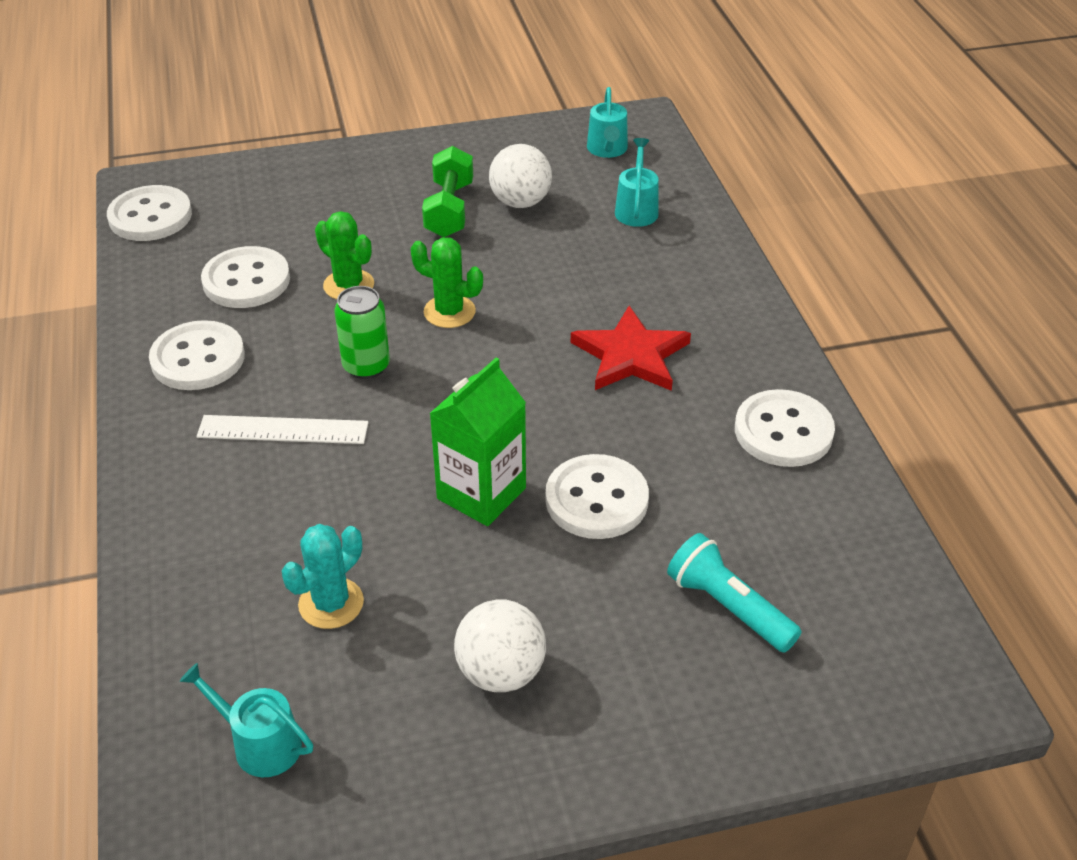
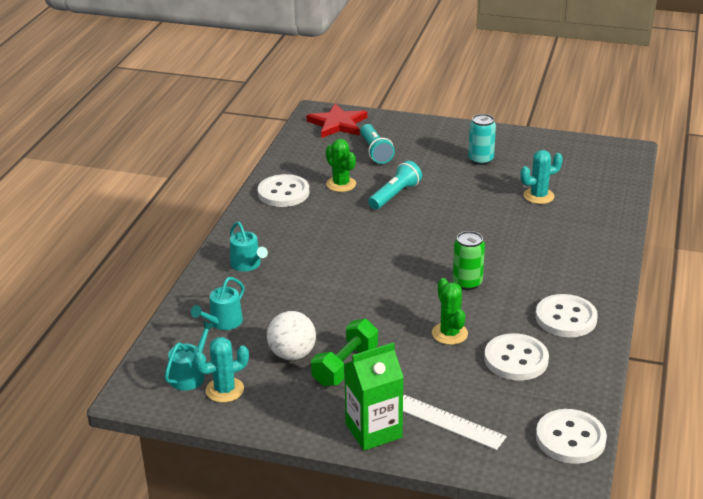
camera: 150 degrees left, 10 degrees down
(260, 744) = (586, 167): turquoise watering can -> turquoise watering can (247, 265)
(283, 430) = (530, 266): white ruler -> white ruler (449, 422)
(449, 312) = (398, 297): green cactus -> green cactus (341, 184)
(481, 493) = (446, 212): green carton -> green carton (373, 431)
(501, 672) = (480, 160): white ball -> turquoise can
(556, 149) = (225, 390): none -> turquoise cactus
(596, 500) = (395, 195): white button -> turquoise flashlight
(631, 355) = (319, 243): red star -> red star (337, 124)

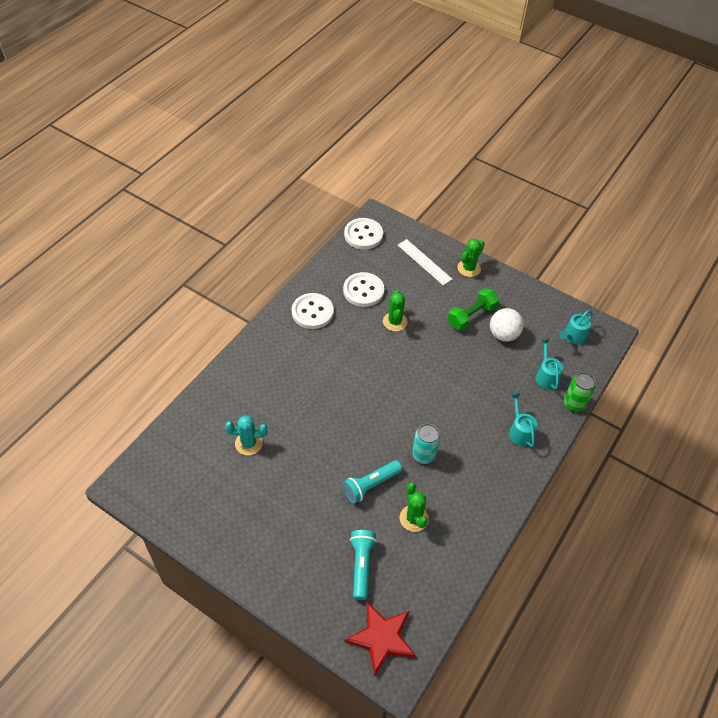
camera: 165 degrees left, 20 degrees up
(223, 322) = (546, 376): turquoise watering can -> turquoise watering can turned 60 degrees counterclockwise
(225, 390) = (551, 319): turquoise cactus -> none
(283, 193) = (470, 522): white button -> none
(373, 431) = (469, 268): green carton -> green cactus
(467, 283) = (361, 362): green can -> green can (574, 404)
(480, 160) = (267, 515): turquoise can -> turquoise can (423, 455)

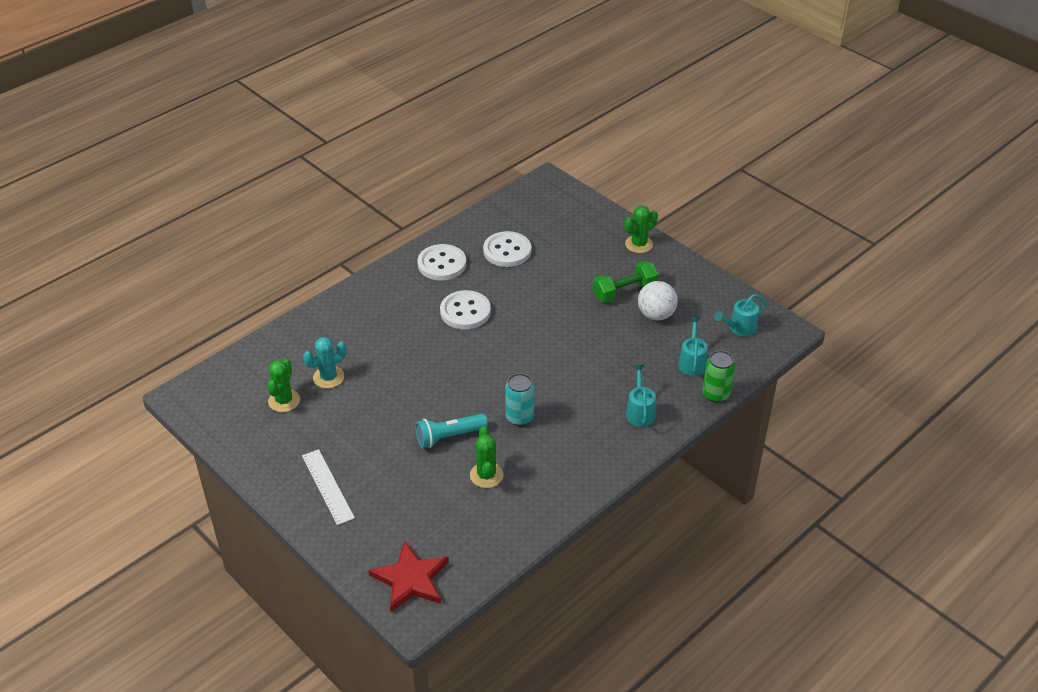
camera: 15 degrees right, 10 degrees down
(248, 443) = (328, 377): turquoise cactus -> turquoise cactus turned 45 degrees counterclockwise
(361, 565) = (412, 509): turquoise flashlight -> none
(363, 235) = (526, 197): white button -> white button (465, 312)
(395, 322) = (532, 285): green cactus -> green cactus (284, 401)
(424, 262) = (588, 231): white ruler -> white ruler (327, 486)

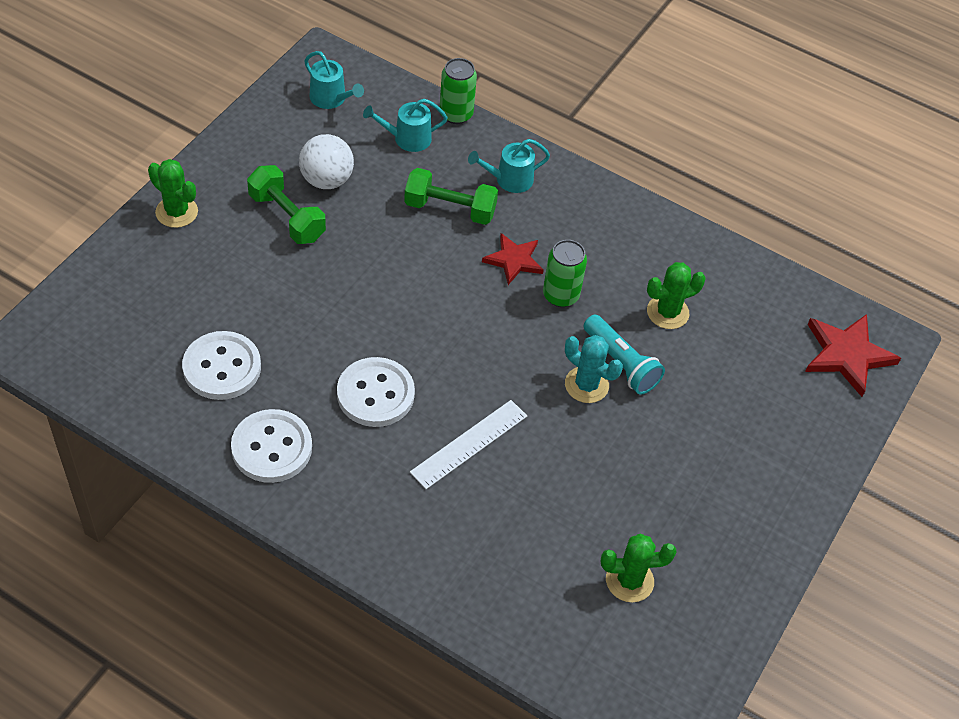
camera: 110 degrees left, 10 degrees up
(327, 486) = (756, 478): white ruler -> white ruler (469, 444)
(328, 377) = (564, 535): turquoise cactus -> turquoise cactus (586, 385)
(519, 417) = (560, 295): turquoise can -> green can
(559, 398) = (514, 260): none -> red star
(616, 373) = (450, 209): none -> green dumbbell

